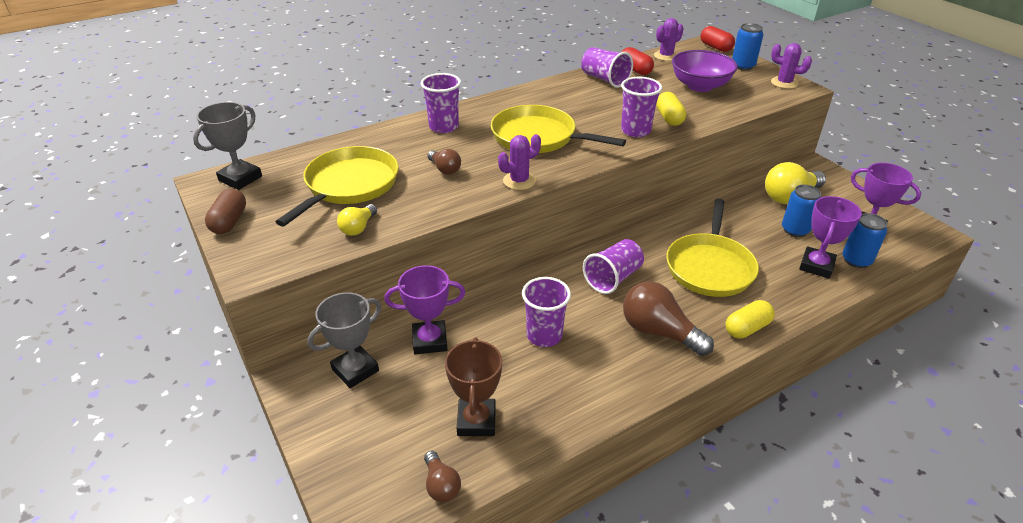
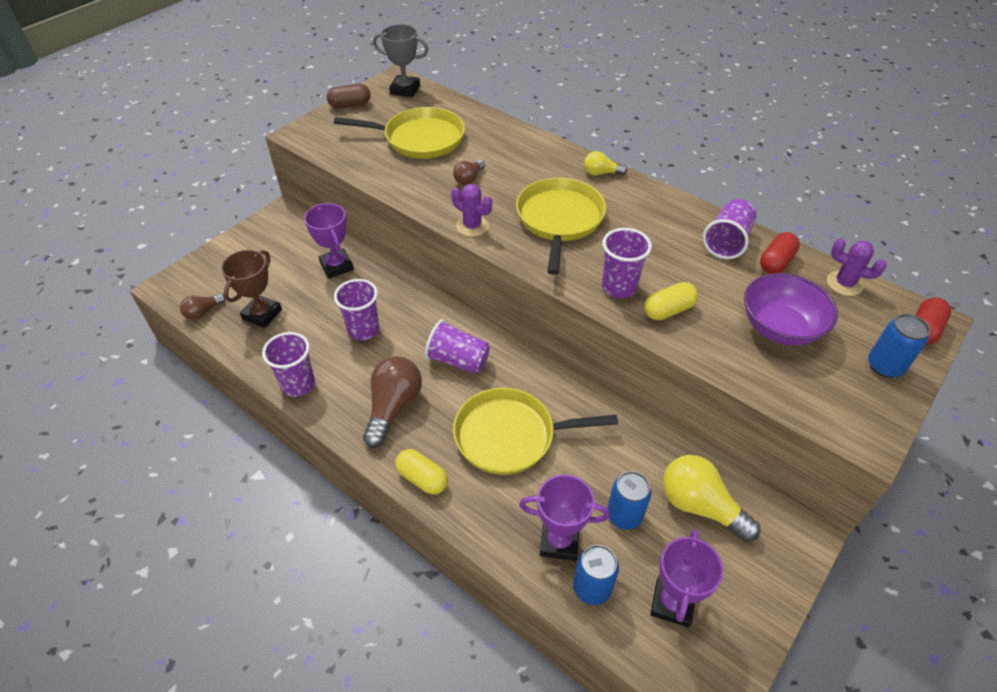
camera: 70 degrees right, 10 degrees up
(355, 370) = (296, 239): grey trophy -> none
(358, 228) = (365, 161): yellow light bulb -> yellow light bulb (601, 173)
(444, 127) = (541, 159): purple cup -> purple cup (298, 384)
(476, 421) = (262, 314): brown trophy -> brown trophy turned 45 degrees counterclockwise
(784, 83) = (866, 418): purple cactus -> none

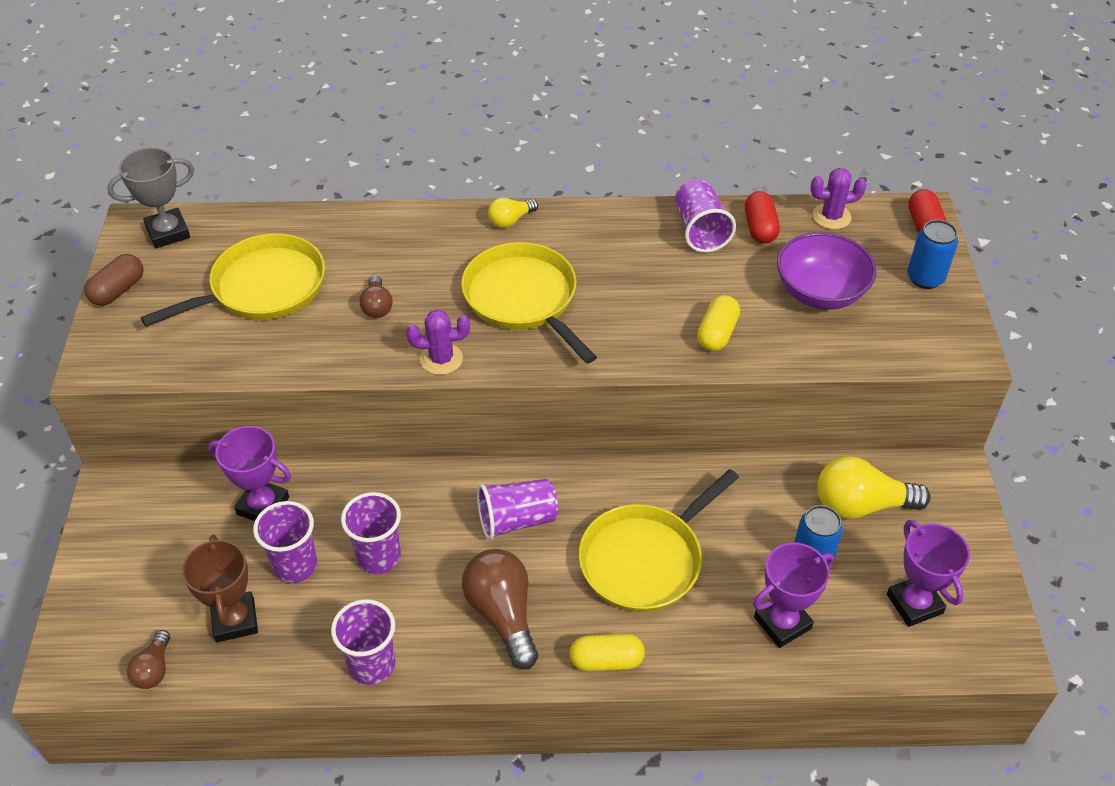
camera: 40 degrees left, 0 degrees up
(592, 588) = (845, 641): blue can -> none
(619, 287) = (652, 337): purple cup -> purple cup (295, 565)

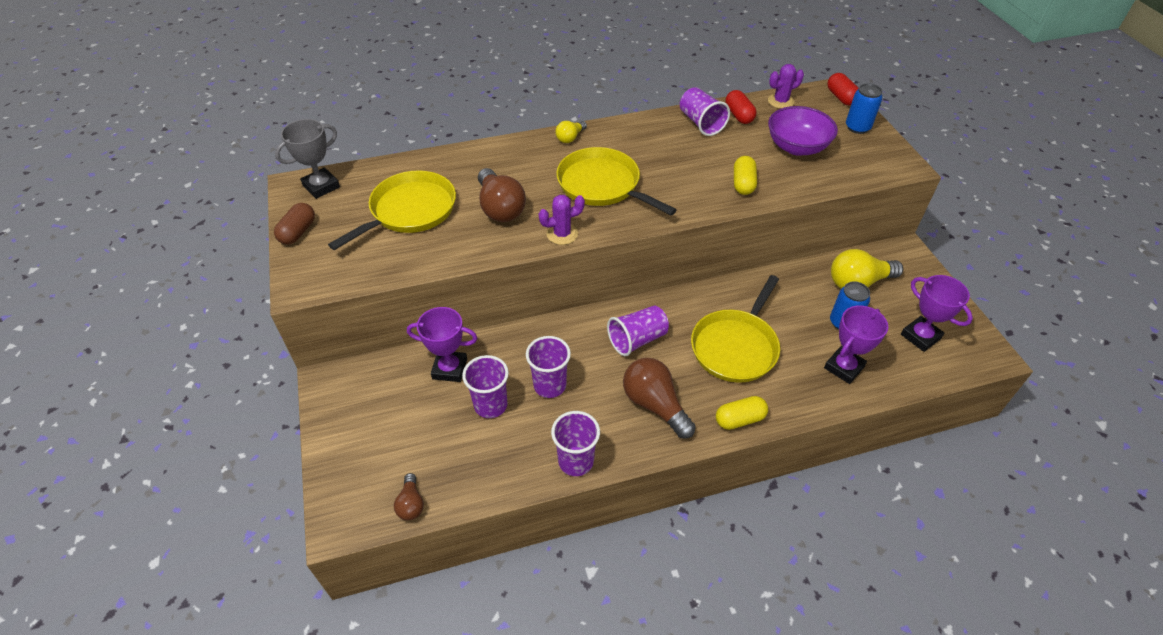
camera: 15 degrees left, 0 degrees up
(235, 620) = (460, 454): brown trophy -> none
(377, 306) = (500, 208): brown light bulb -> brown light bulb, size x1.87

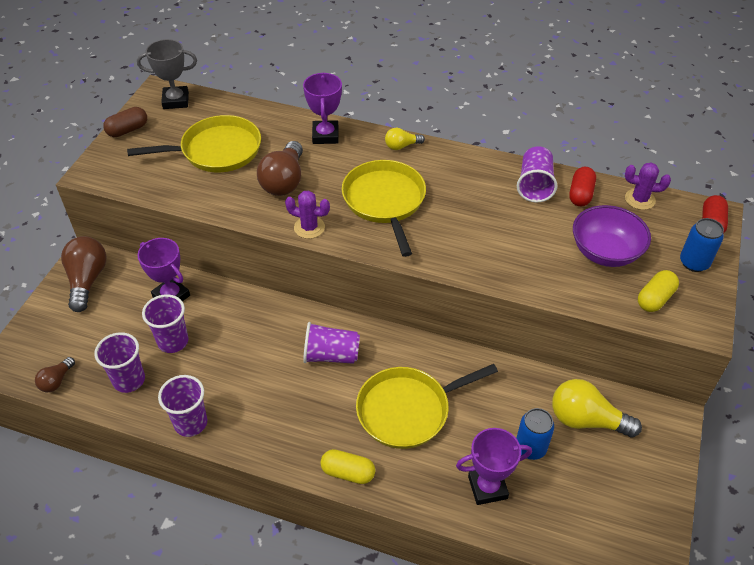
camera: 35 degrees right, 0 degrees up
(550, 385) = (228, 352): purple cup -> purple cup (129, 380)
(654, 405) = (292, 417): brown light bulb -> brown light bulb (87, 280)
(743, 184) = (512, 261): yellow capsule -> yellow capsule (655, 299)
(920, 336) = (595, 506): purple trophy -> purple trophy (325, 135)

